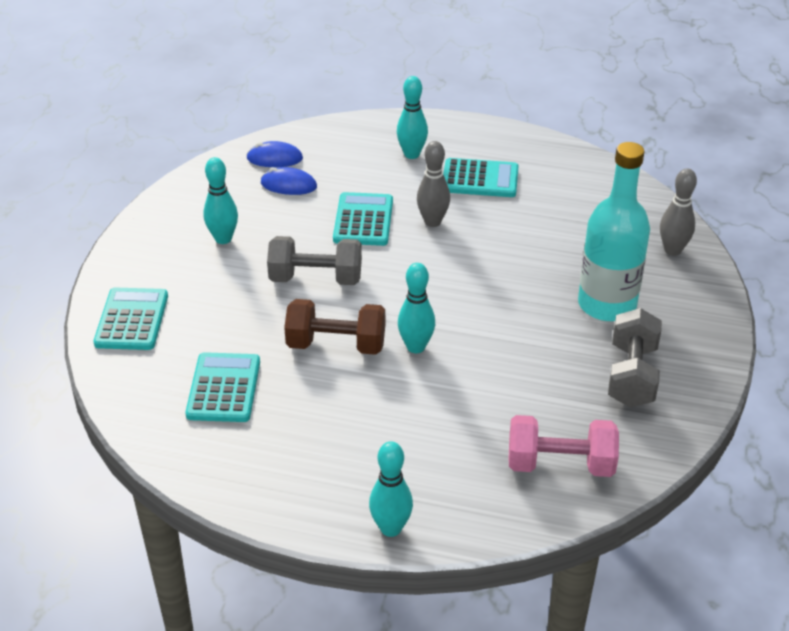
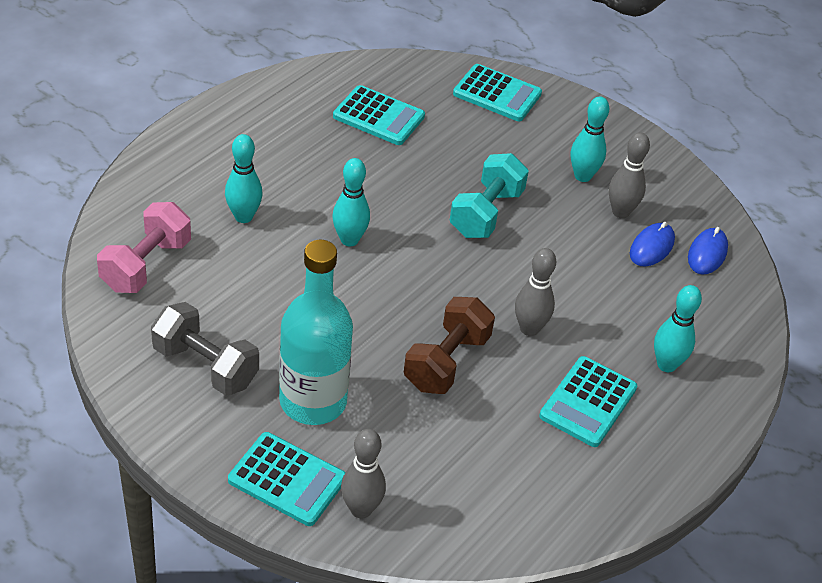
camera: 110 degrees right, 5 degrees up
(256, 209) = (620, 212): none -> grey bowling pin
(316, 279) = (486, 213): grey dumbbell -> turquoise dumbbell
(336, 345) = (386, 193): brown dumbbell -> brown dumbbell (446, 362)
(363, 220) = (560, 278): turquoise calculator -> turquoise calculator (287, 480)
(391, 528) = (166, 149): turquoise bowling pin -> turquoise bowling pin (243, 216)

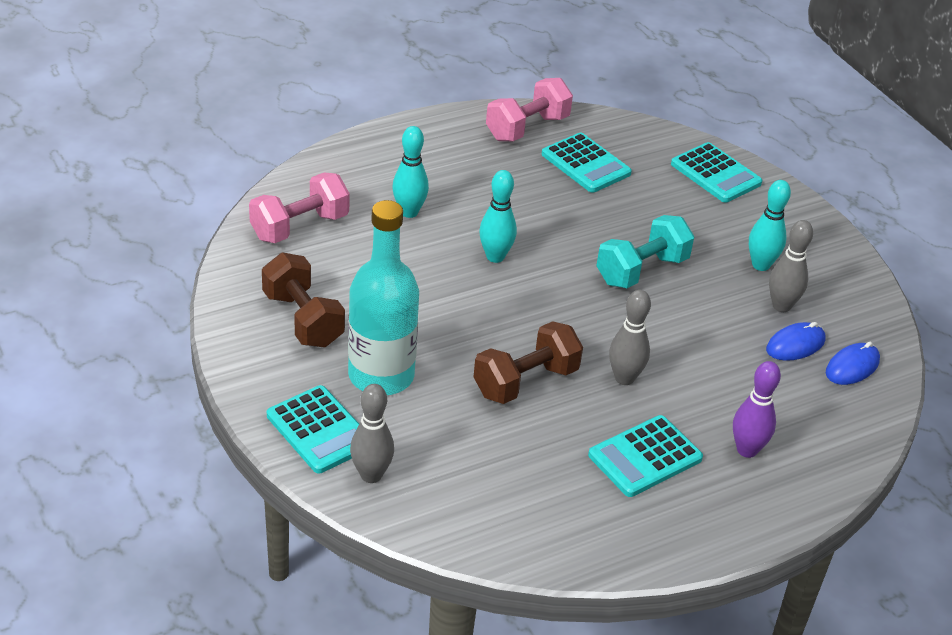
camera: 25 degrees right, 5 degrees down
(206, 366) = (303, 319): grey dumbbell -> brown dumbbell
(305, 93) = (527, 128): none -> pink dumbbell
(666, 365) = (747, 450): turquoise bowling pin -> purple bowling pin

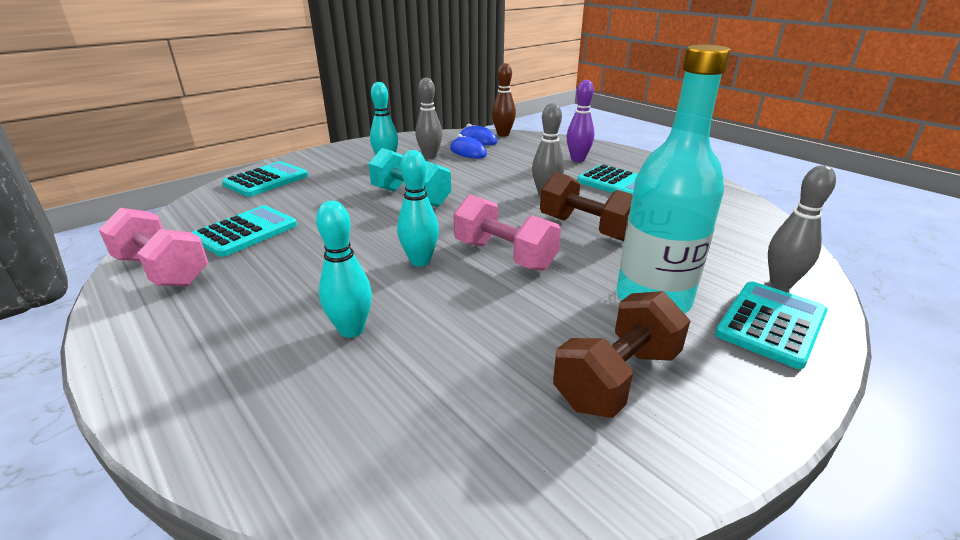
camera: 100 degrees left, 10 degrees down
(299, 227) = (414, 434): pink dumbbell -> pink dumbbell (504, 255)
(881, 402) = (503, 134): none -> brown bowling pin

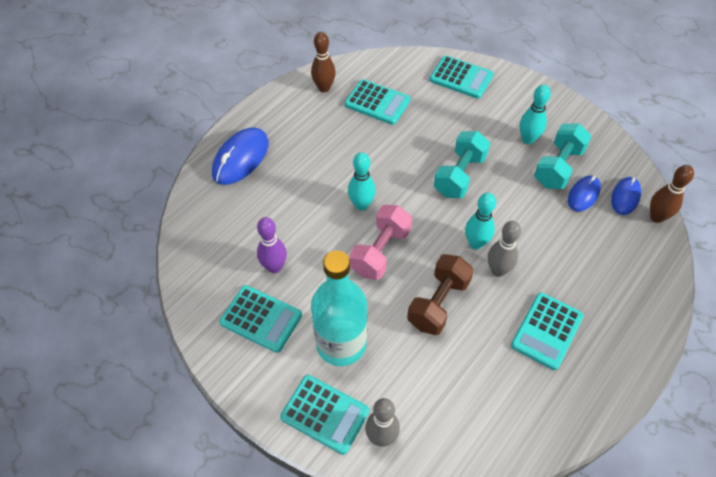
camera: 80 degrees right, 25 degrees up
(163, 270) = (324, 88): pink dumbbell -> brown bowling pin
(229, 381) = (241, 158): none -> blue mouse
(351, 330) = (284, 191): turquoise bowling pin -> turquoise bowling pin (476, 243)
(430, 156) = (558, 167): grey bowling pin -> turquoise dumbbell
(577, 159) = (603, 294): purple bowling pin -> purple bowling pin (274, 267)
(617, 378) = (261, 319): brown dumbbell -> turquoise calculator

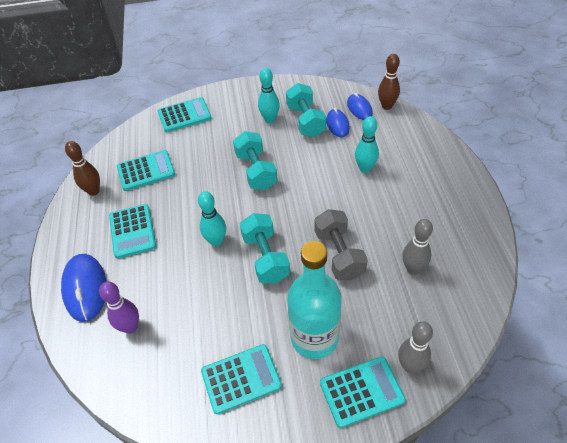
camera: 45 degrees left, 5 degrees down
(274, 267) = (206, 336): purple bowling pin -> purple bowling pin (130, 327)
(380, 251) = (265, 258): pink dumbbell -> turquoise dumbbell
(438, 303) = (339, 254): brown dumbbell -> grey dumbbell
(476, 243) = (315, 201): turquoise bowling pin -> turquoise bowling pin (365, 168)
(498, 270) = (347, 204): grey bowling pin -> grey bowling pin (413, 269)
(546, 331) = (413, 212): turquoise calculator -> turquoise calculator (132, 231)

